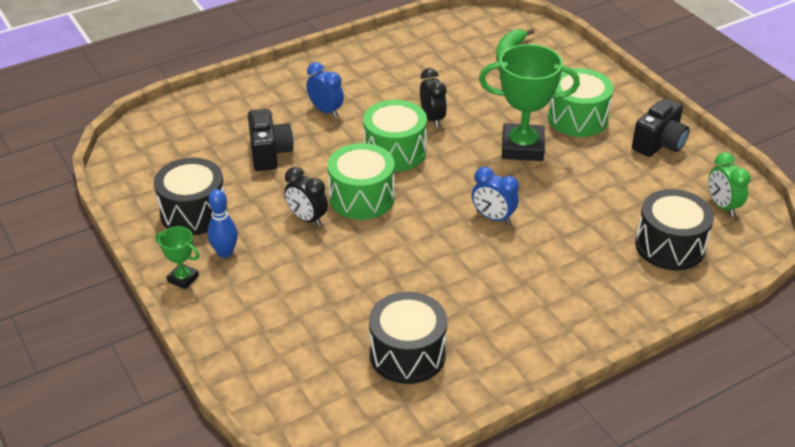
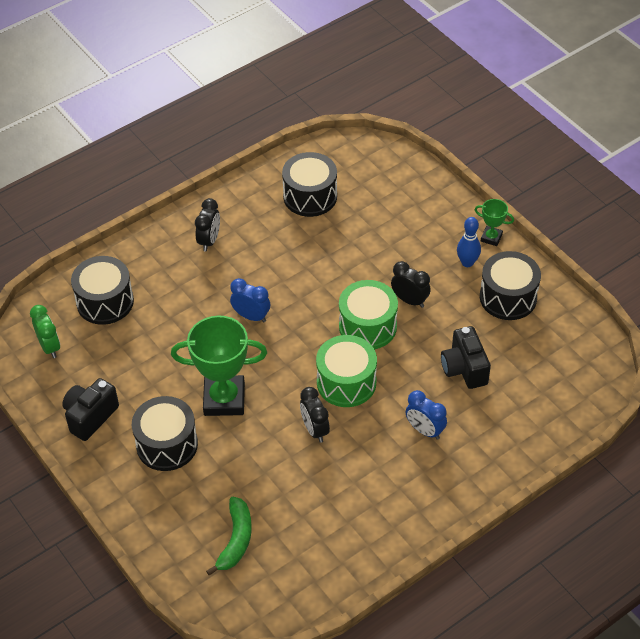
camera: 175 degrees right, 10 degrees up
(547, 306) = (209, 241): none -> black clock
(577, 118) = (167, 444): green drum -> black drum

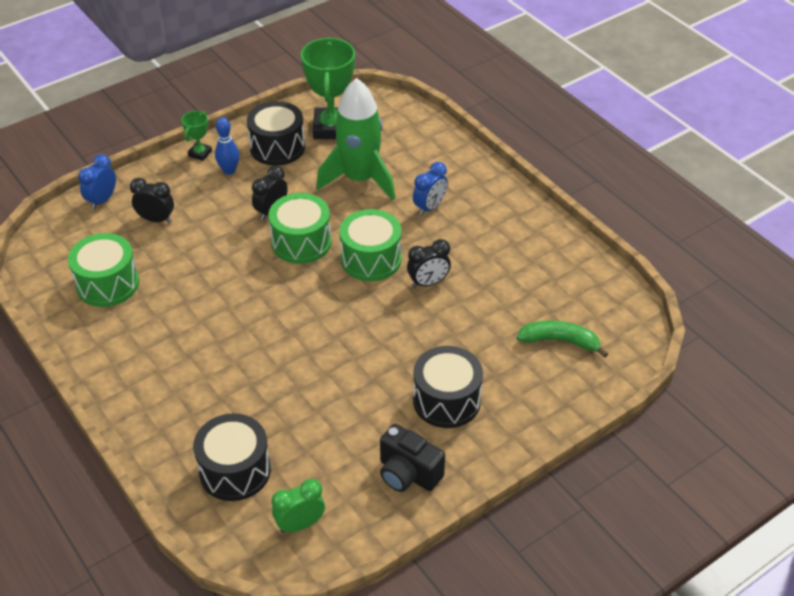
camera: 90 degrees left, 5 degrees down
(209, 241) = (155, 372): black clock -> black clock (156, 219)
(224, 399) = (388, 353): green trophy -> green trophy (332, 128)
(251, 316) = (276, 333): blue clock -> blue clock (102, 200)
(310, 196) = (108, 284): black drum -> green drum
(464, 369) = (360, 179): black camera -> green rocket

